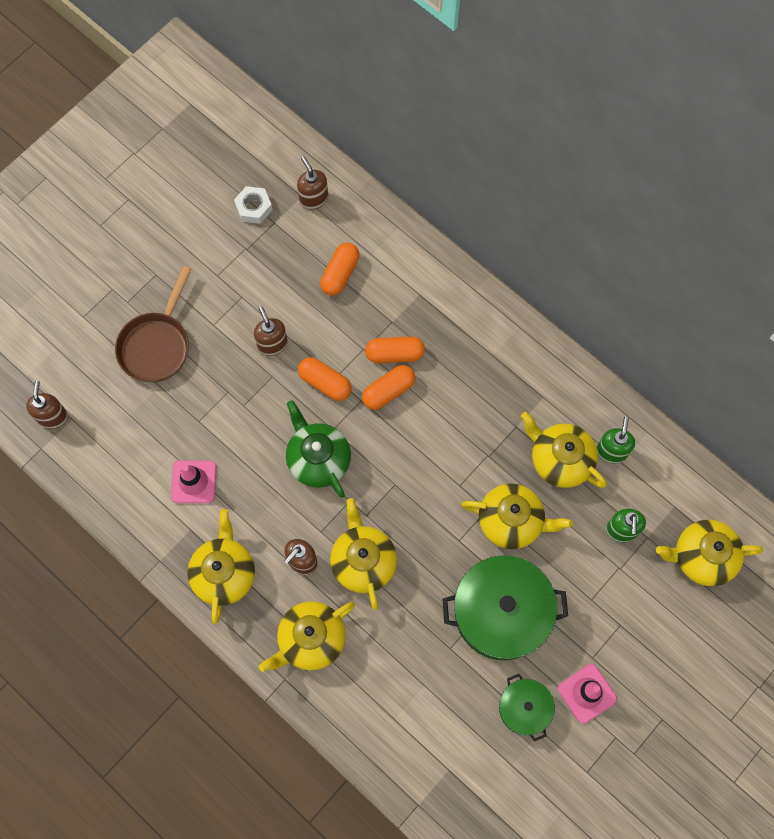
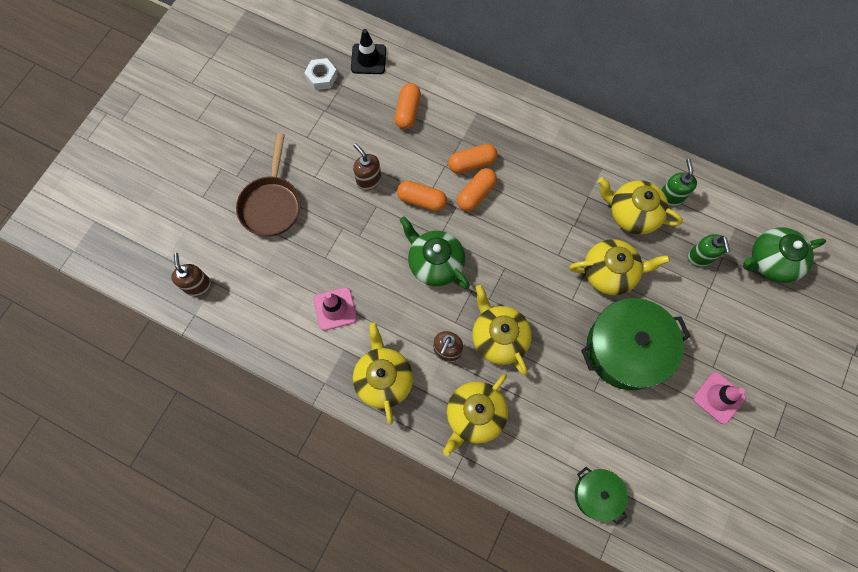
camera: 15 degrees left, 0 degrees up
(313, 198) = (368, 59): brown soap dispenser -> black traffic cone
(524, 708) = (672, 424): green pot -> green pot (597, 495)
(702, 557) = (771, 262): yellow teapot -> green teapot

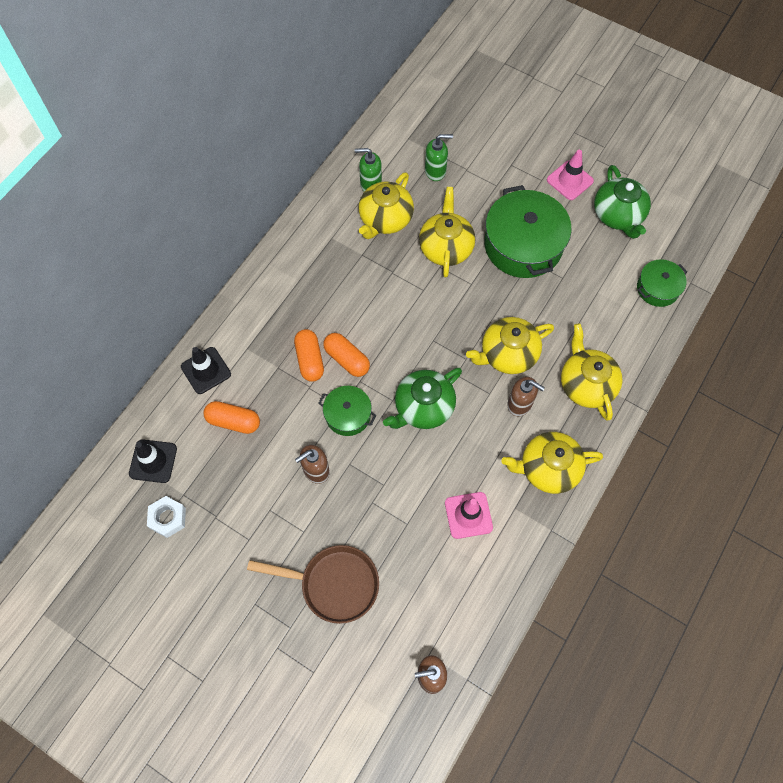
camera: 85 degrees left, 5 degrees down
(422, 200) = (348, 415): orange capsule -> green pot
(452, 84) = (206, 370): none -> black traffic cone
(474, 416) = (586, 384): yellow teapot -> yellow teapot turned 150 degrees counterclockwise
(771, 262) = (444, 118): green teapot -> green teapot (618, 215)

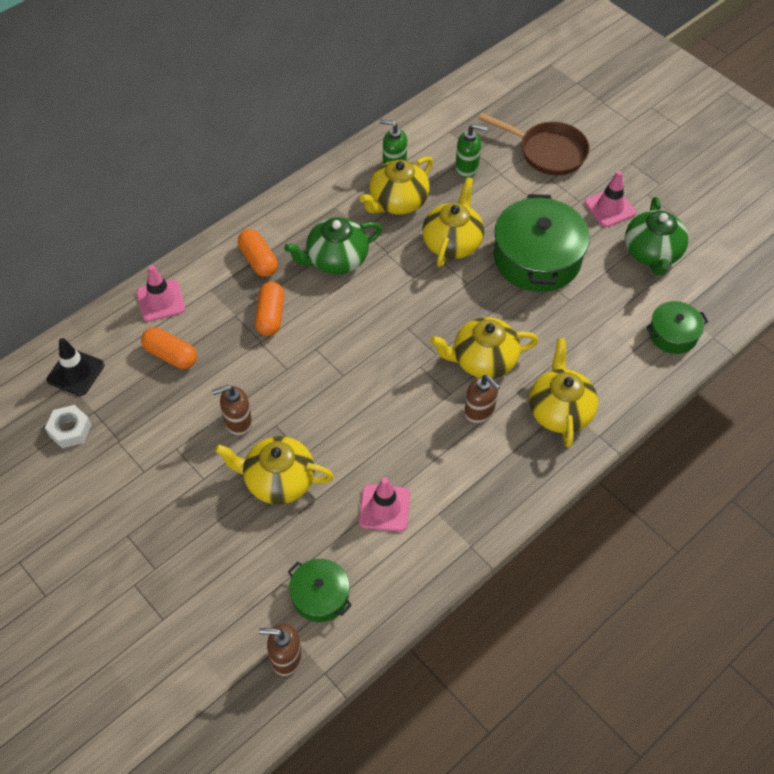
camera: 15 degrees right, 10 degrees down
(206, 370) = (161, 301): black traffic cone -> pink traffic cone
(333, 584) = (216, 538): brown pan -> brown pan (547, 152)
(347, 359) = (309, 324): orange capsule -> orange capsule (258, 260)
(348, 415) = (291, 378): green pot -> green pot (320, 596)
(423, 408) = (373, 390): green teapot -> green teapot (336, 259)
(548, 469) = (488, 484): yellow teapot -> yellow teapot (278, 480)

